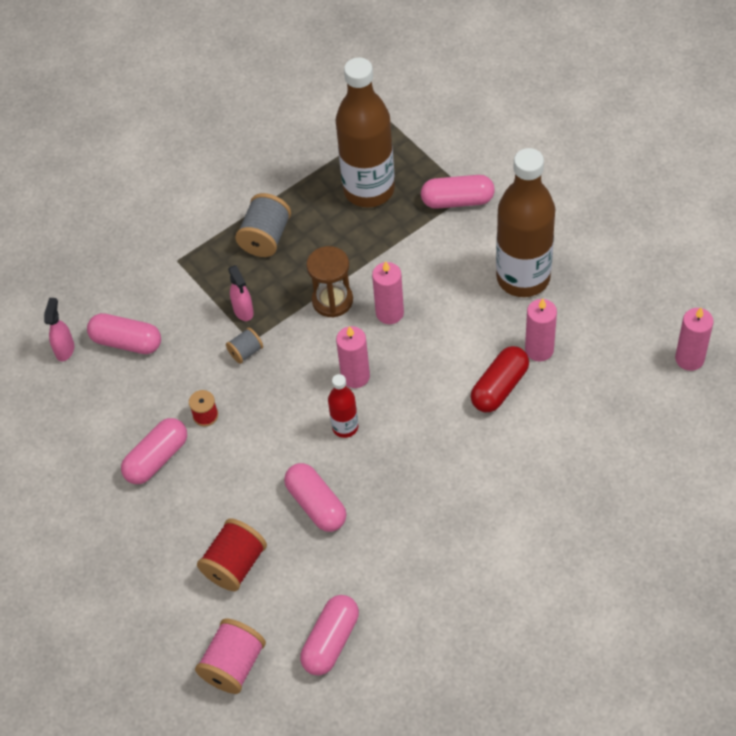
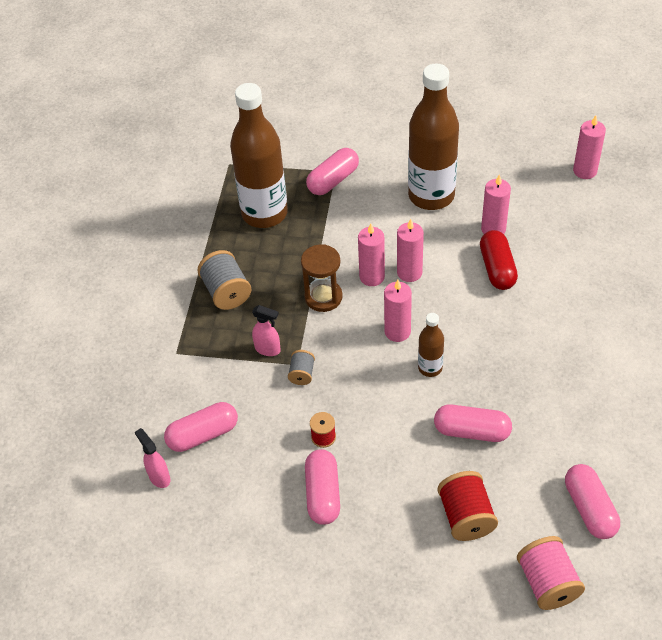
camera: 45 degrees left, 5 degrees down
(345, 427) = (430, 368): red bottle -> brown bottle
(423, 333) = (409, 272): none -> pink candle

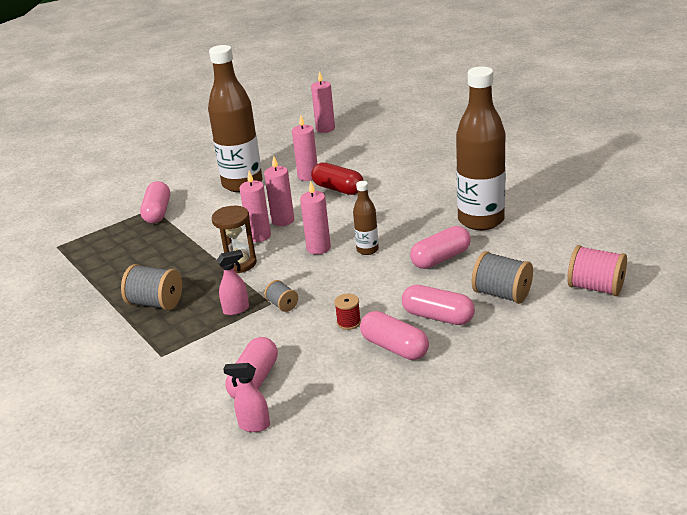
camera: 45 degrees left, 20 degrees down
(264, 213) = (126, 252): brown bottle -> brown bottle (481, 220)
(466, 516) = (502, 294): red spool -> grey spool
(589, 508) = (562, 245): pink capsule -> pink capsule (438, 317)

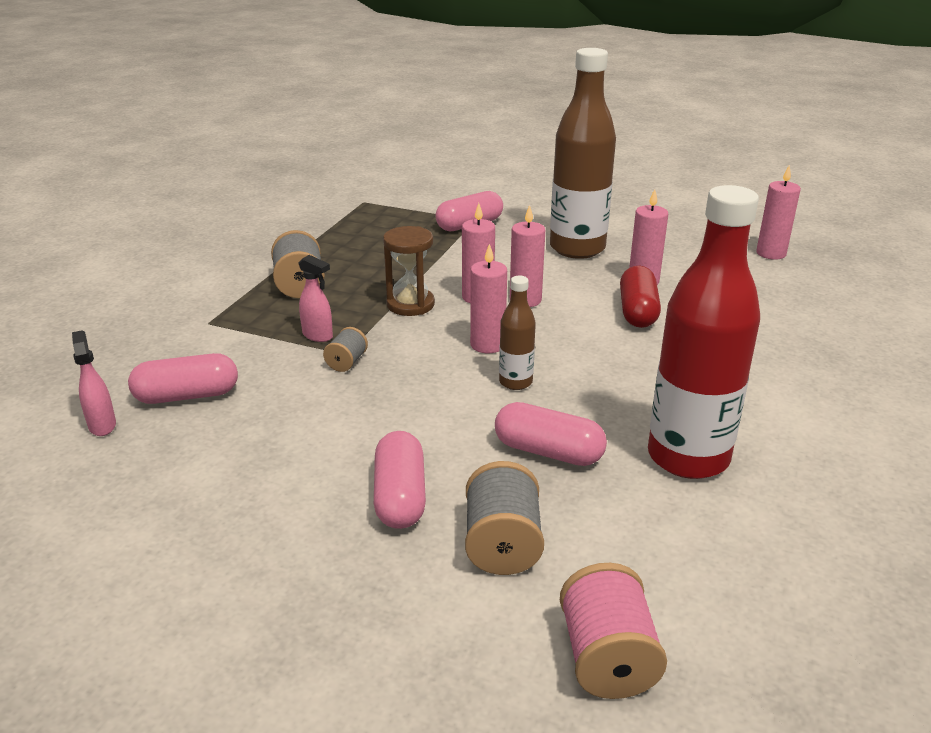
camera: 55 degrees right, 0 degrees up
(348, 322) = (340, 423): red spool -> none
(394, 347) = (305, 480): pink capsule -> none
(481, 220) = (688, 457): brown bottle -> red bottle

